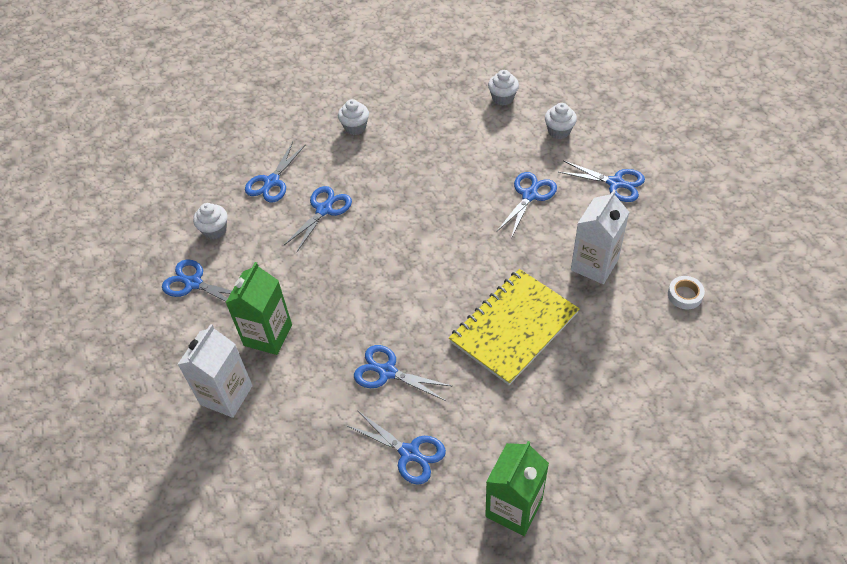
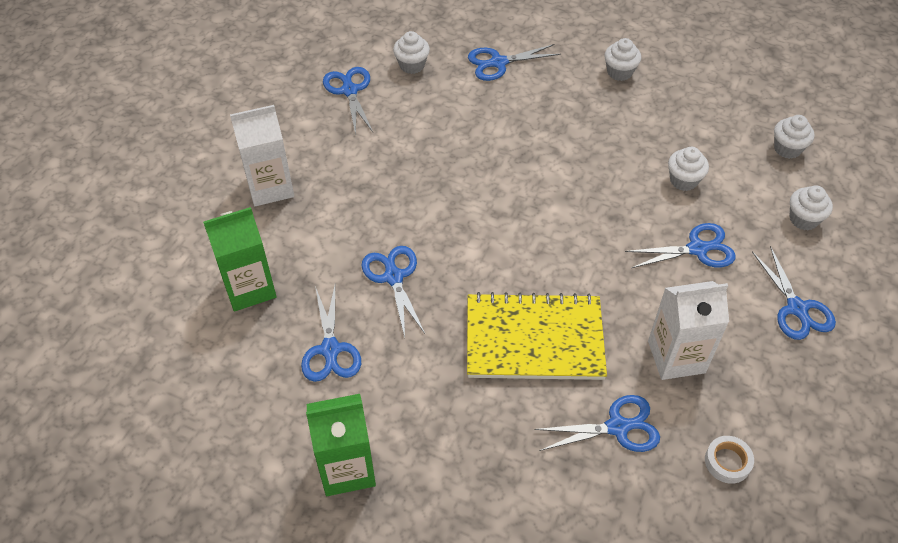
camera: 45 degrees right, 0 degrees up
(268, 335) = (349, 171): green carton -> green carton (249, 288)
(324, 210) = (509, 116): blue scissors -> blue scissors (617, 427)
(473, 162) = (683, 180): none -> white cupcake

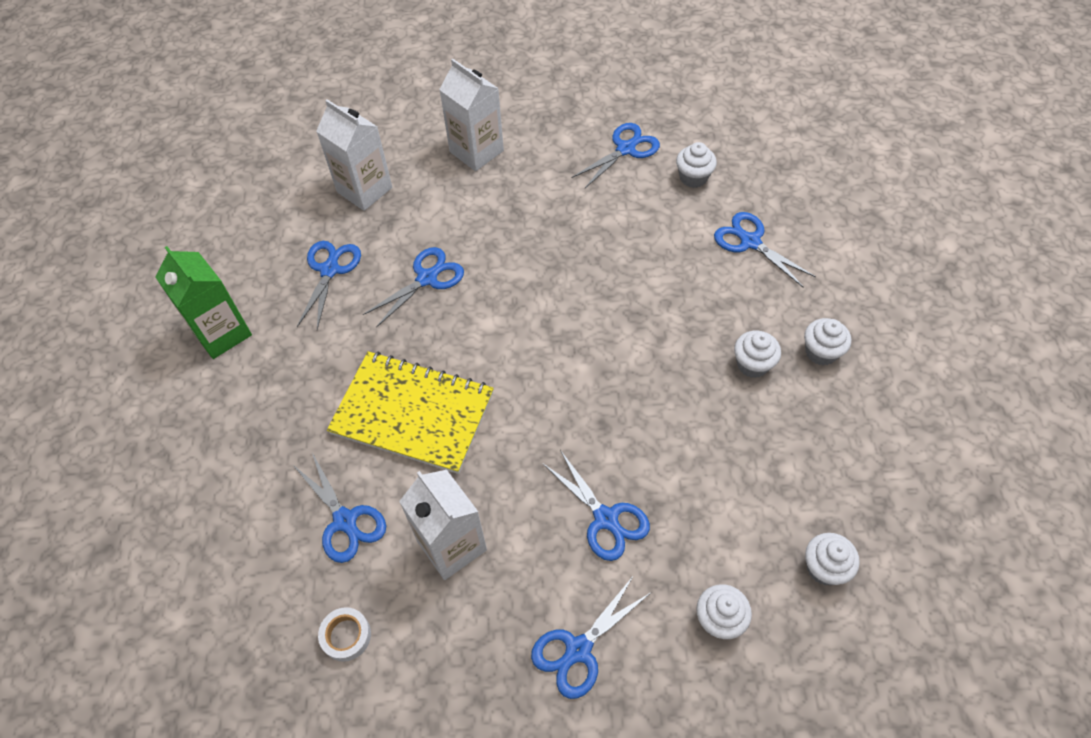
camera: 65 degrees right, 5 degrees up
(249, 288) = (364, 190): green carton -> white carton
(330, 349) = (329, 270): blue scissors -> blue scissors turned 135 degrees clockwise
(534, 339) = (413, 413): yellow notebook -> yellow notebook turned 45 degrees counterclockwise
(683, 180) = (697, 472): white cupcake -> white cupcake (752, 364)

